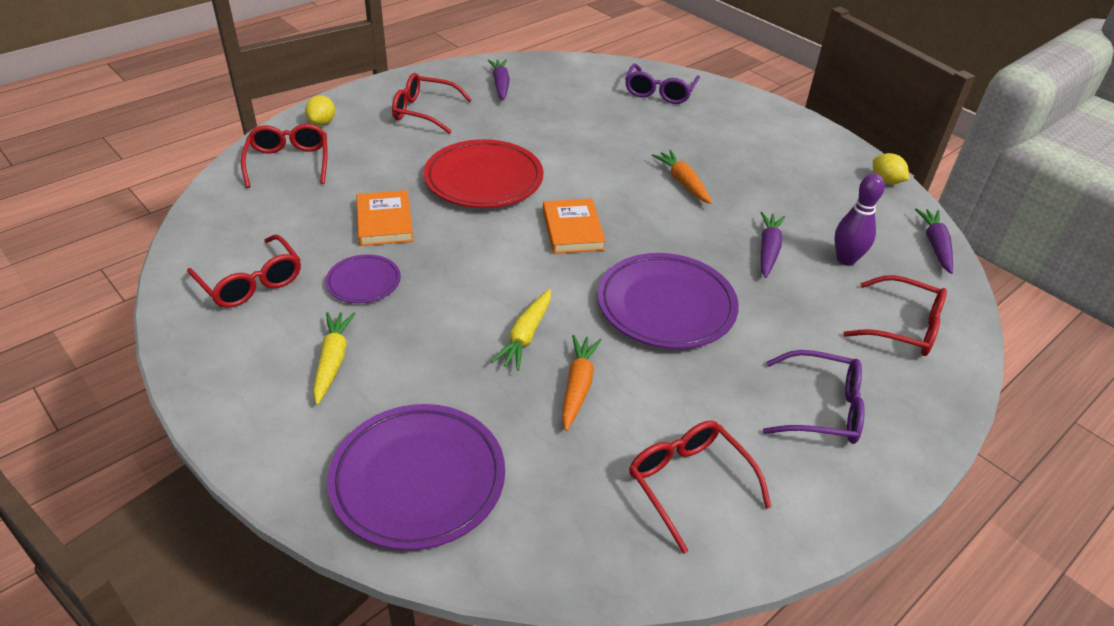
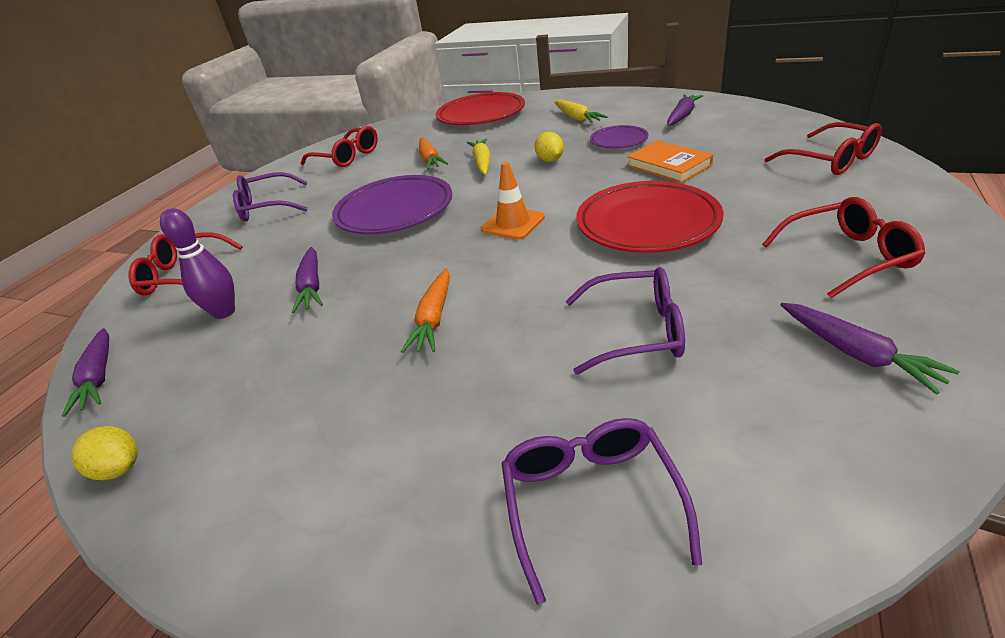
camera: 160 degrees right, 5 degrees down
(251, 282) = (682, 116): red glasses -> purple carrot
(322, 123) = (901, 195): yellow lemon -> yellow lemon (550, 160)
(418, 480) = (481, 115): purple plate -> red plate
(573, 230) = (513, 223): orange book -> orange traffic cone
(577, 128) = (636, 331): none -> purple glasses
(683, 183) = (434, 318): orange carrot -> orange carrot turned 60 degrees clockwise

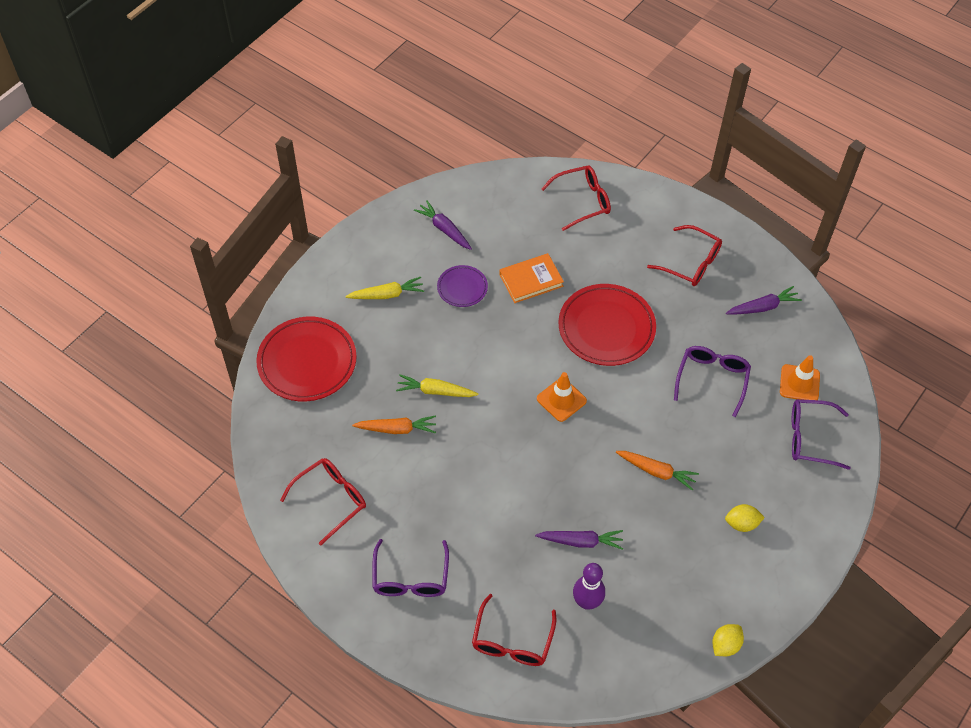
camera: 80 degrees left, 20 degrees up
(99, 377) = (632, 679): purple carrot -> none
(395, 211) = (490, 473): purple plate -> none
(550, 160) = (467, 344): yellow lemon -> yellow lemon (741, 524)
(721, 451) = (799, 383): none -> orange traffic cone
(847, 256) = (691, 263): red glasses -> red glasses turned 120 degrees clockwise

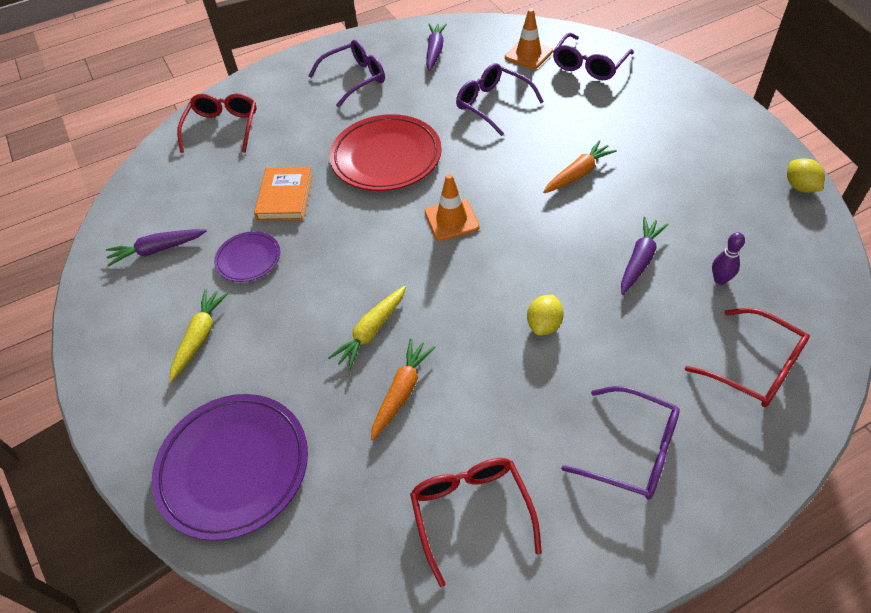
camera: 60 degrees left, 5 degrees down
(307, 362) = (234, 467): red plate -> purple plate
(587, 602) = (720, 279): purple bowling pin -> purple bowling pin, size x0.64
(691, 263) = (355, 79): red glasses -> purple glasses
(741, 524) = (663, 134): yellow lemon -> yellow lemon (544, 325)

